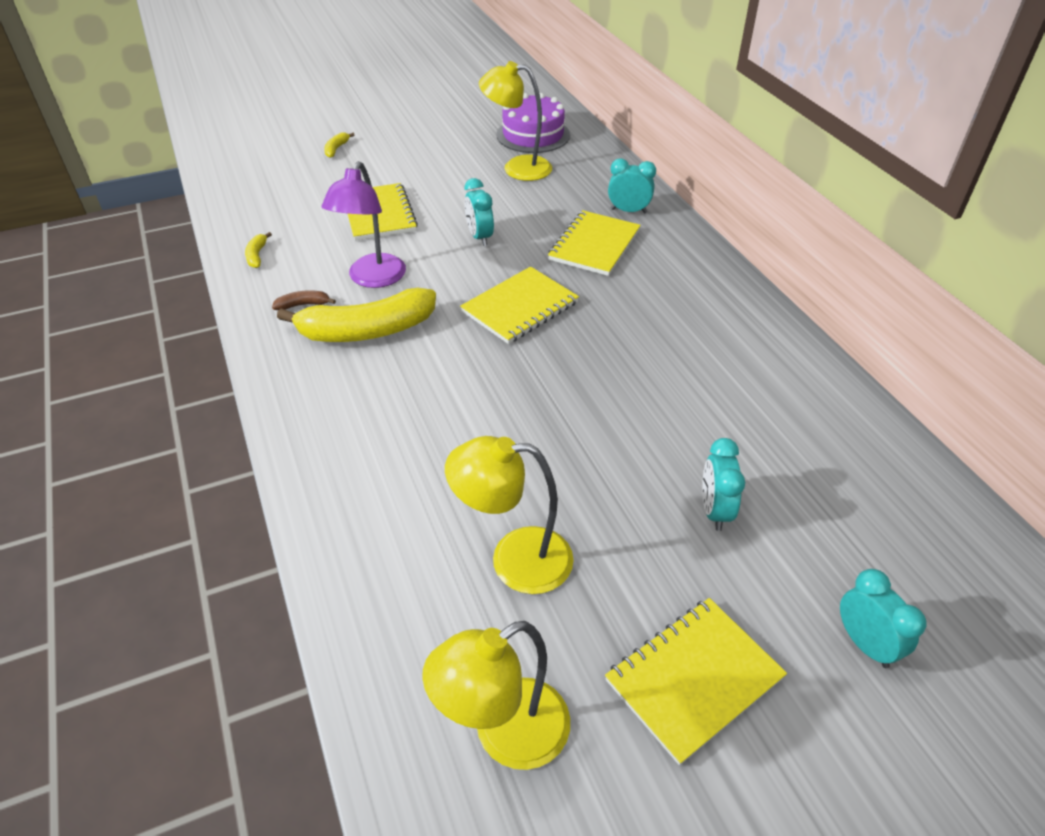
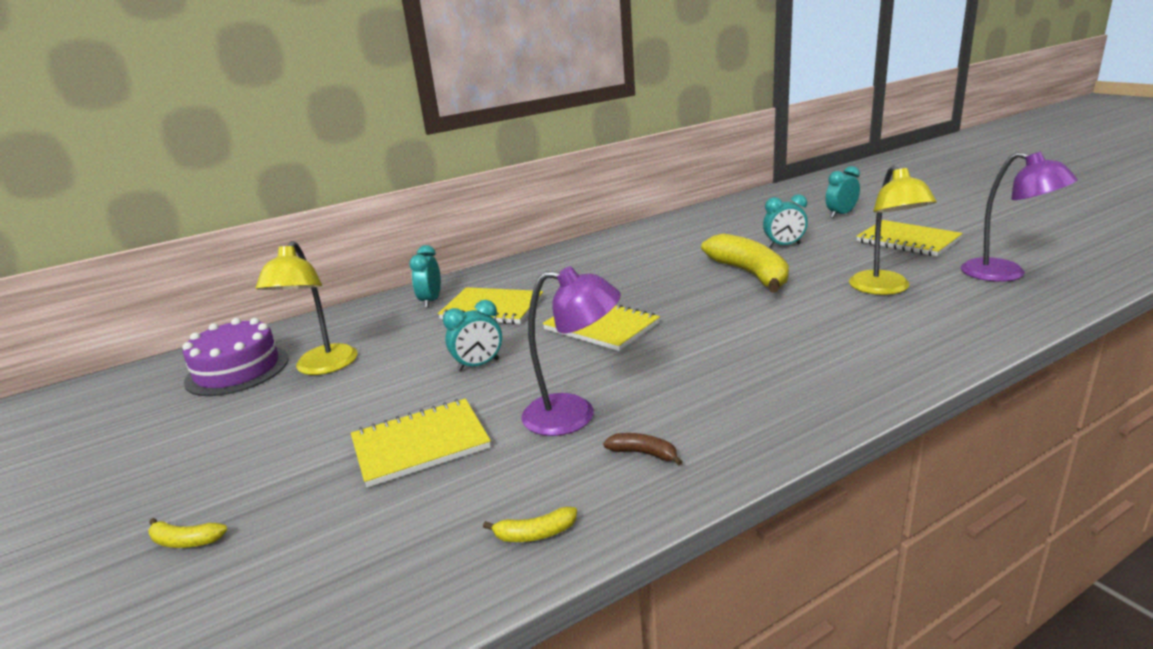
camera: 95 degrees left, 20 degrees down
(303, 305) = (643, 453): brown banana -> brown banana turned 135 degrees clockwise
(367, 330) = (672, 397): yellow banana -> yellow banana (750, 274)
(505, 735) = (1005, 274): yellow lamp -> purple lamp

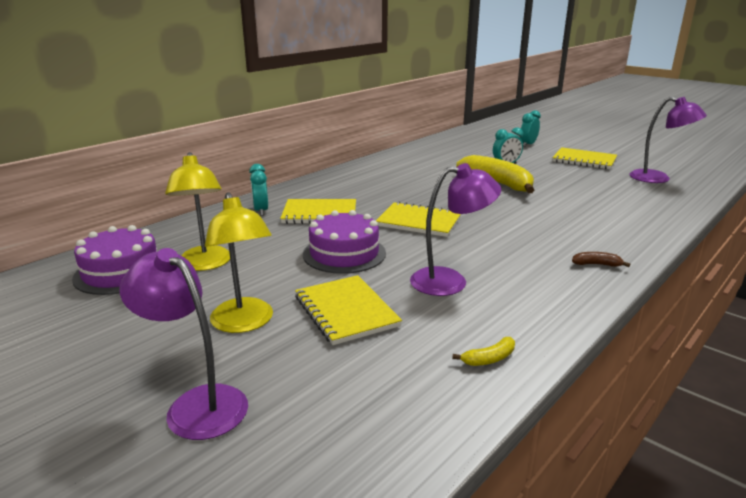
camera: 20 degrees left, 0 degrees up
(185, 541) = (196, 404): yellow banana -> purple lamp
(420, 444) = (346, 311): yellow notebook -> yellow notebook turned 75 degrees counterclockwise
(478, 365) = (344, 253): turquoise clock -> purple cake
(643, 453) = (521, 300): brown banana -> brown banana (596, 264)
(884, 289) = (593, 189): yellow lamp -> yellow lamp (244, 323)

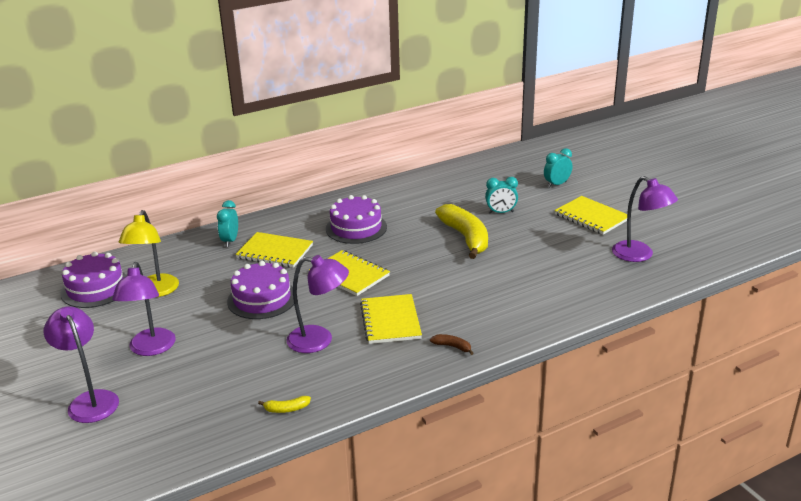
camera: 20 degrees right, 5 degrees up
(244, 323) = (151, 349): yellow lamp -> purple lamp
(346, 311) = (223, 352): yellow notebook -> yellow notebook (390, 321)
(385, 187) = (356, 228): none -> purple cake

